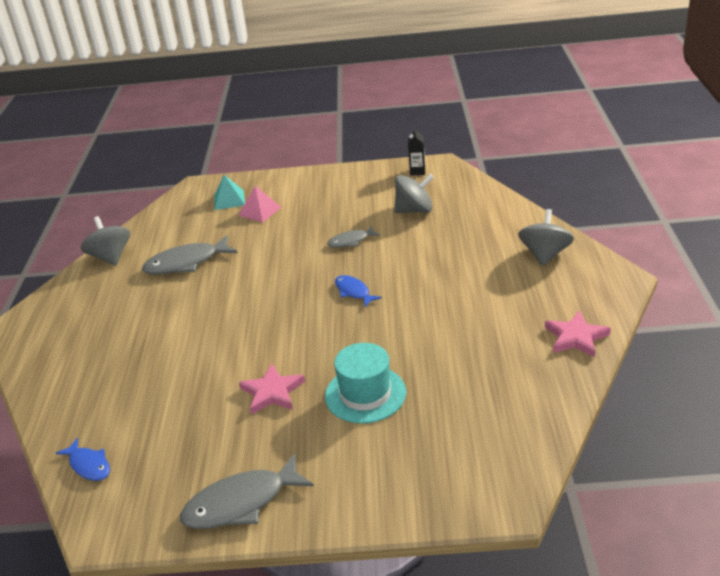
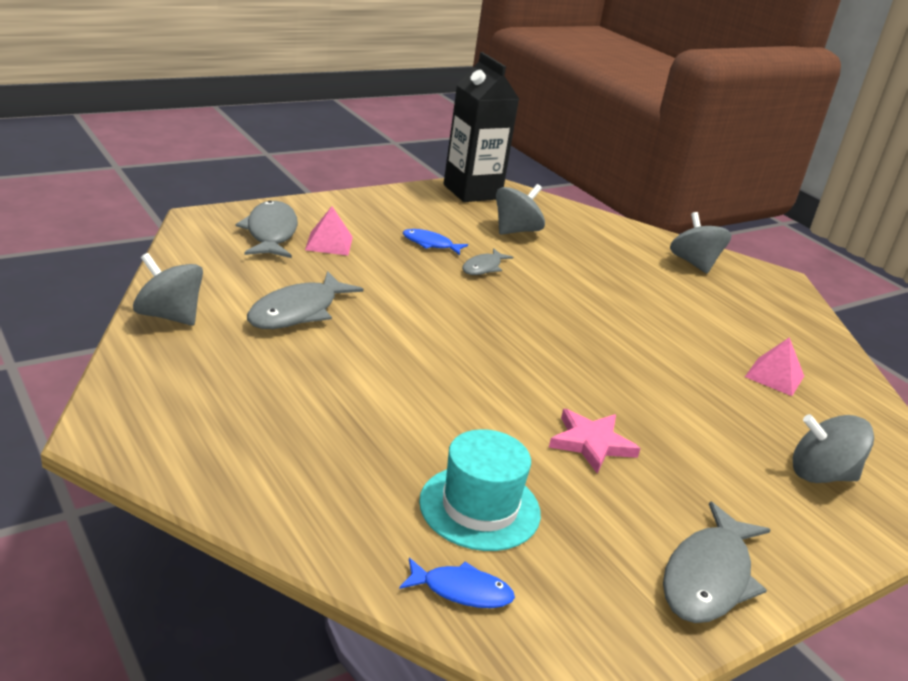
camera: 40 degrees left, 5 degrees down
(229, 200) = (271, 233): turquoise pyramid -> grey fish
(353, 292) = (551, 320): blue fish -> blue fish (430, 244)
(365, 394) = (692, 424): turquoise hat -> turquoise hat (479, 507)
(417, 171) = (472, 192): black carton -> black carton, size x2.43
(421, 456) = (821, 475): none -> grey spinning top
(488, 369) = (774, 376): none -> pink pyramid
(576, 337) = (810, 335): pink star -> none

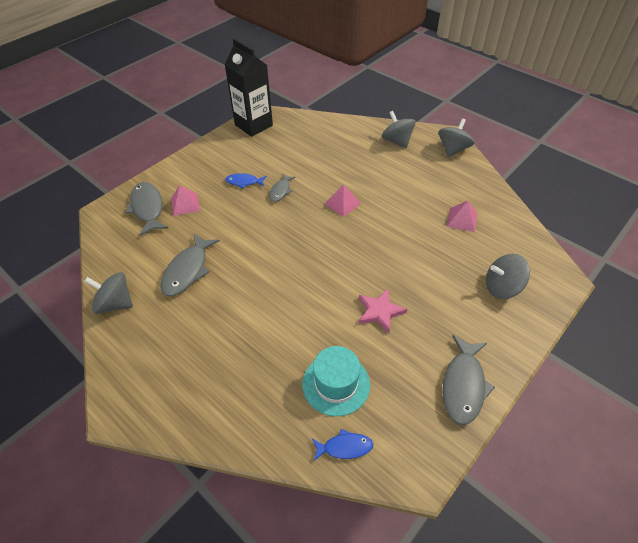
camera: 10 degrees left, 20 degrees up
(516, 231) = (289, 151): grey spinning top -> grey spinning top (453, 149)
(578, 306) = (342, 203): none -> pink pyramid

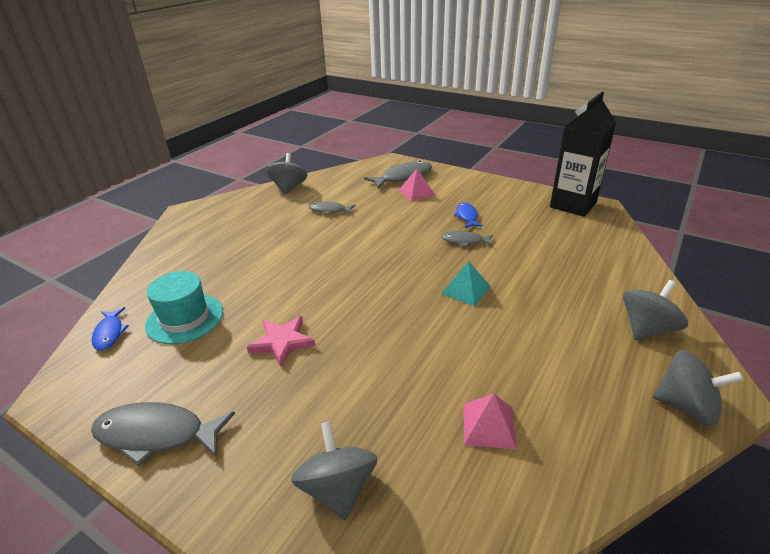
camera: 80 degrees right, 15 degrees down
(188, 270) = (330, 210): grey fish -> grey fish, size x0.58
(342, 203) = (466, 290): pink pyramid -> turquoise pyramid

